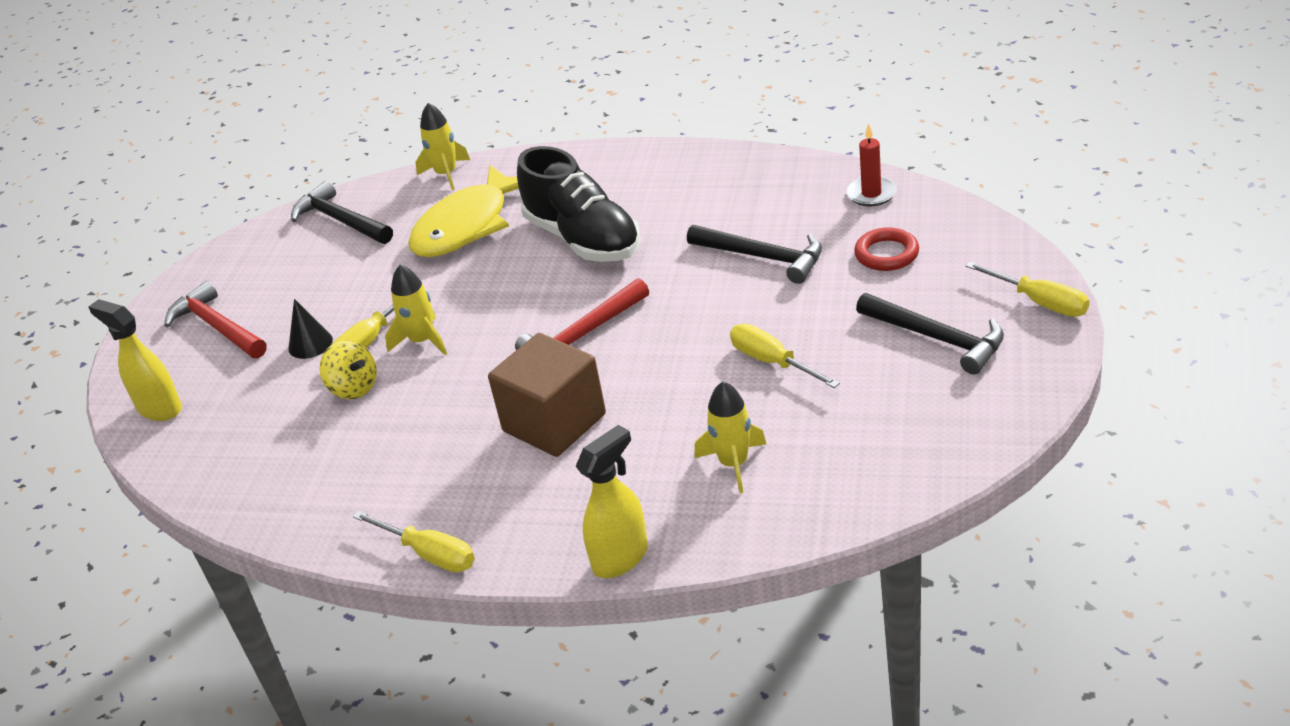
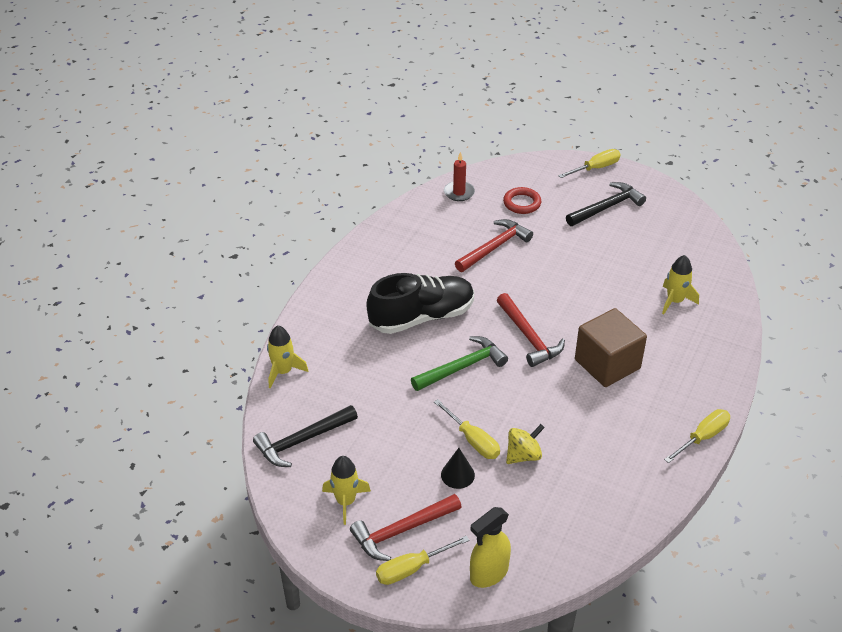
camera: 80 degrees left, 5 degrees up
(422, 341) = (490, 413): yellow rocket -> yellow rocket (346, 501)
(467, 226) = (363, 370): yellow fish -> none
(500, 297) = (462, 367): none -> green hammer
(621, 557) = (732, 358): yellow spray bottle -> none
(763, 257) = (494, 247): black hammer -> red hammer
(772, 362) = (595, 267): yellow screwdriver -> yellow screwdriver (411, 569)

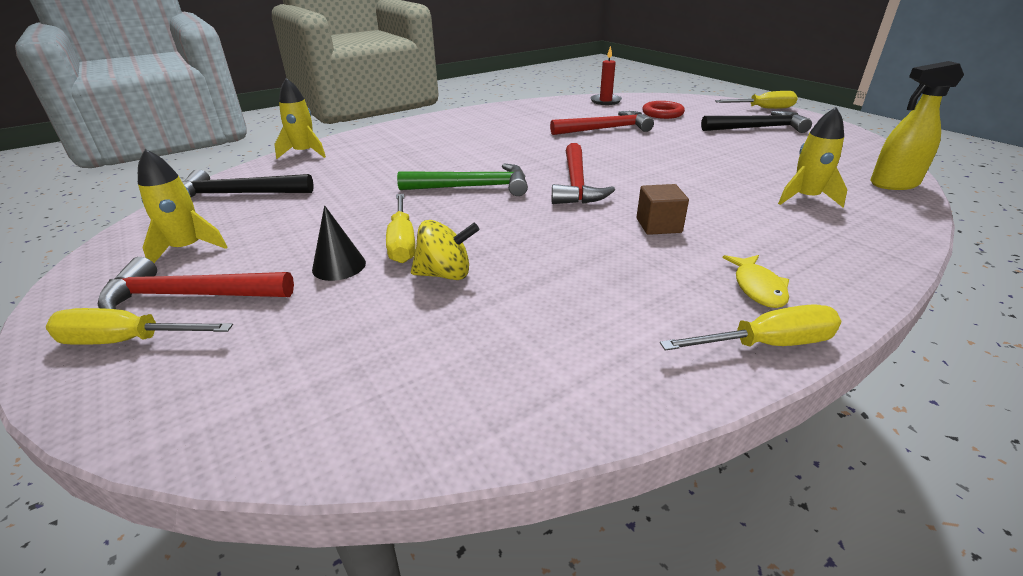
camera: 30 degrees right, 10 degrees down
(422, 317) = (478, 150): black shoe -> none
(488, 574) = (201, 395): yellow spray bottle -> yellow spray bottle (893, 184)
(607, 364) = (658, 225): brown cube -> brown cube, size x0.51
(683, 399) = (758, 287): none -> yellow fish

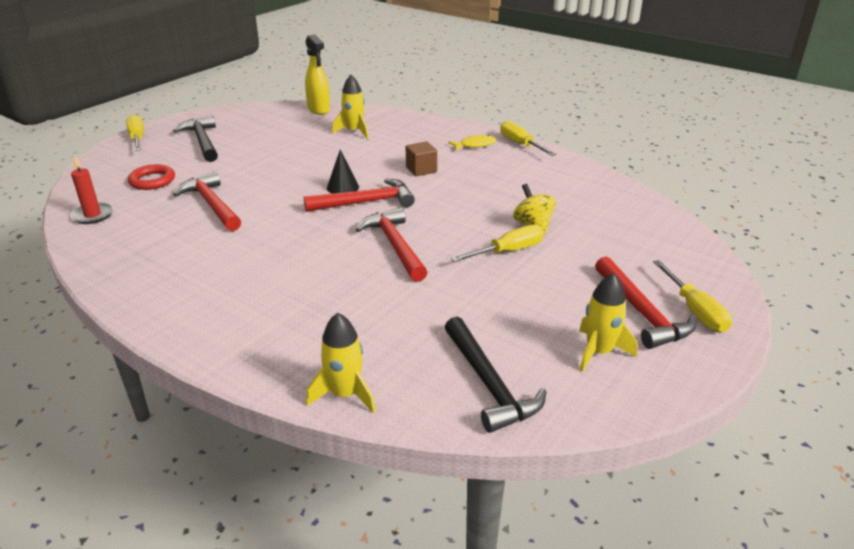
camera: 110 degrees left, 0 degrees up
(339, 266) = (557, 266): black cone -> black cone (343, 187)
(472, 187) = (395, 245): green hammer -> red hammer

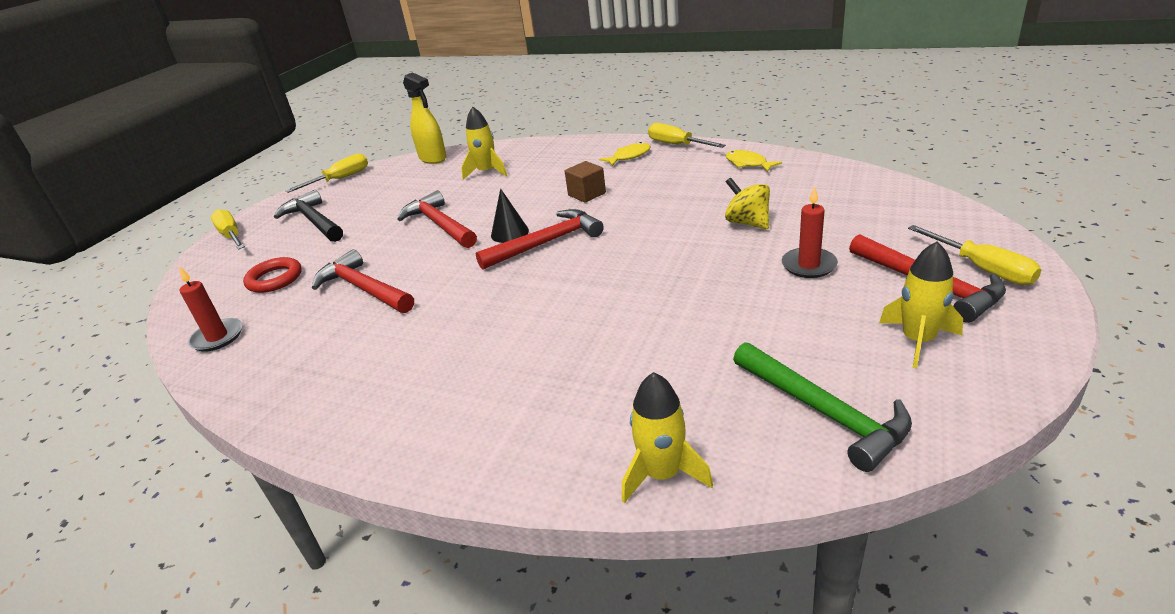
camera: 10 degrees left, 0 degrees up
(395, 245) = (610, 281): red hammer -> red hammer (440, 224)
(488, 384) = (823, 412): black hammer -> green hammer
(508, 251) = (740, 256): yellow screwdriver -> yellow screwdriver (340, 179)
(557, 272) = (809, 265): none -> red candle
(568, 175) = (748, 164): none -> yellow fish

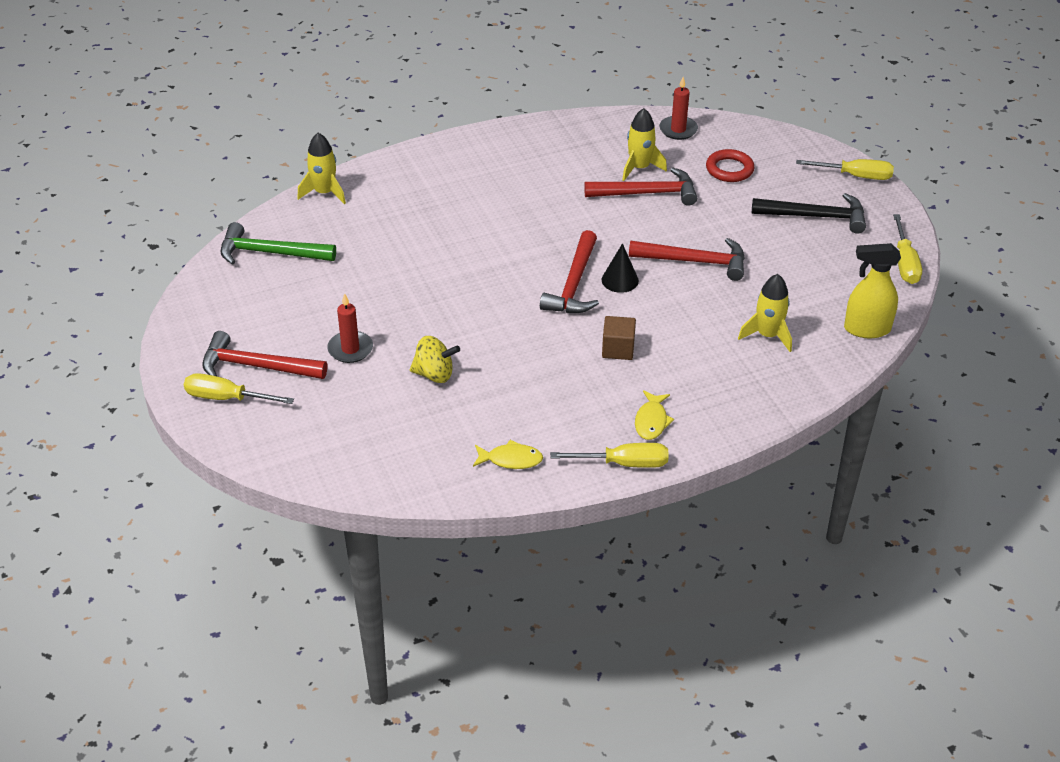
camera: 130 degrees right, 10 degrees up
(917, 340) = (243, 317): yellow rocket -> yellow rocket (639, 168)

